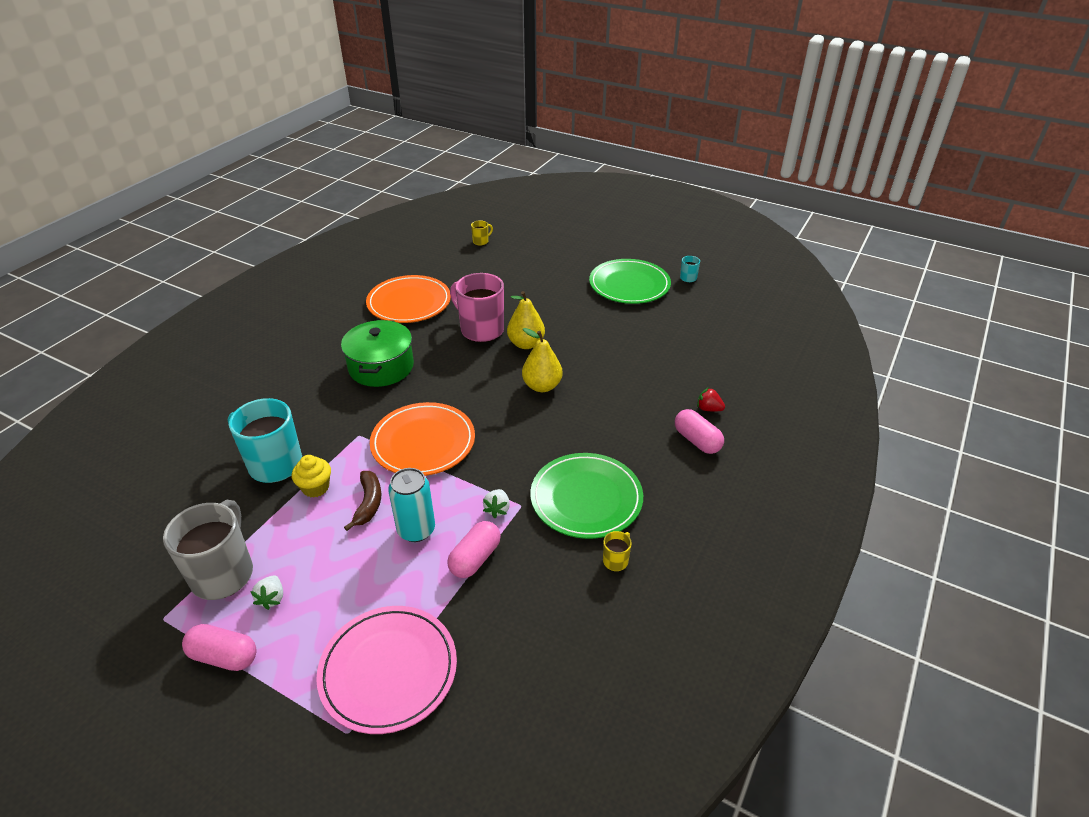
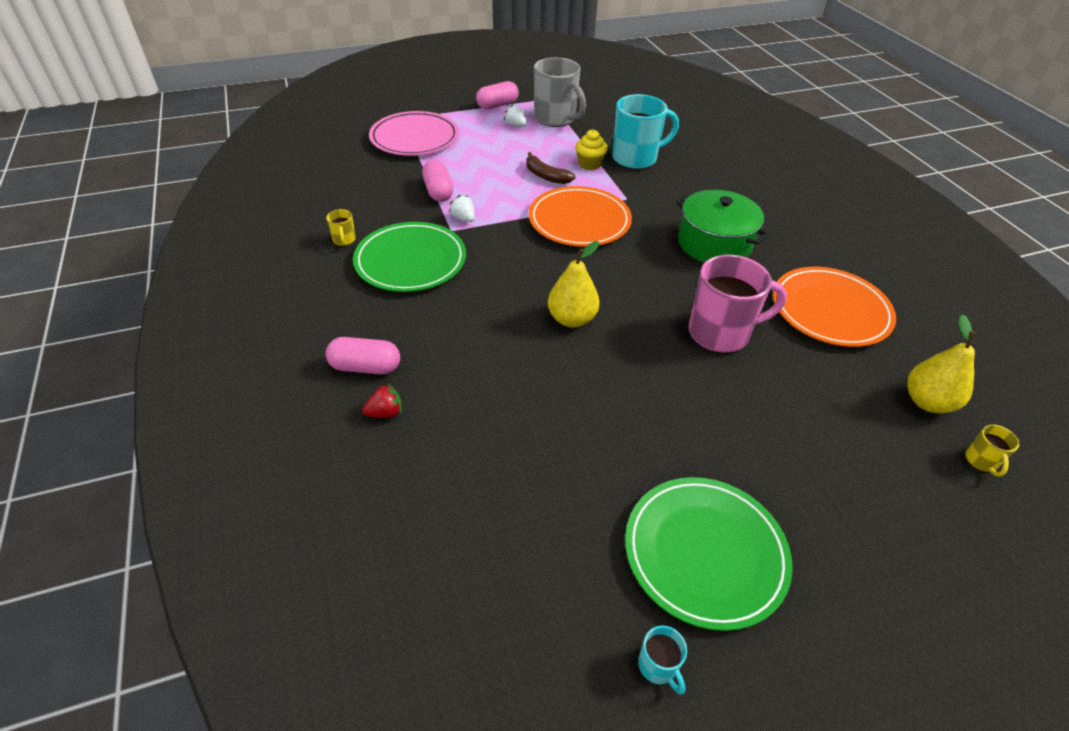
camera: 130 degrees right, 5 degrees up
(416, 530) = (495, 182): turquoise can -> none
(526, 344) = (657, 350): yellow pear -> yellow pear (927, 402)

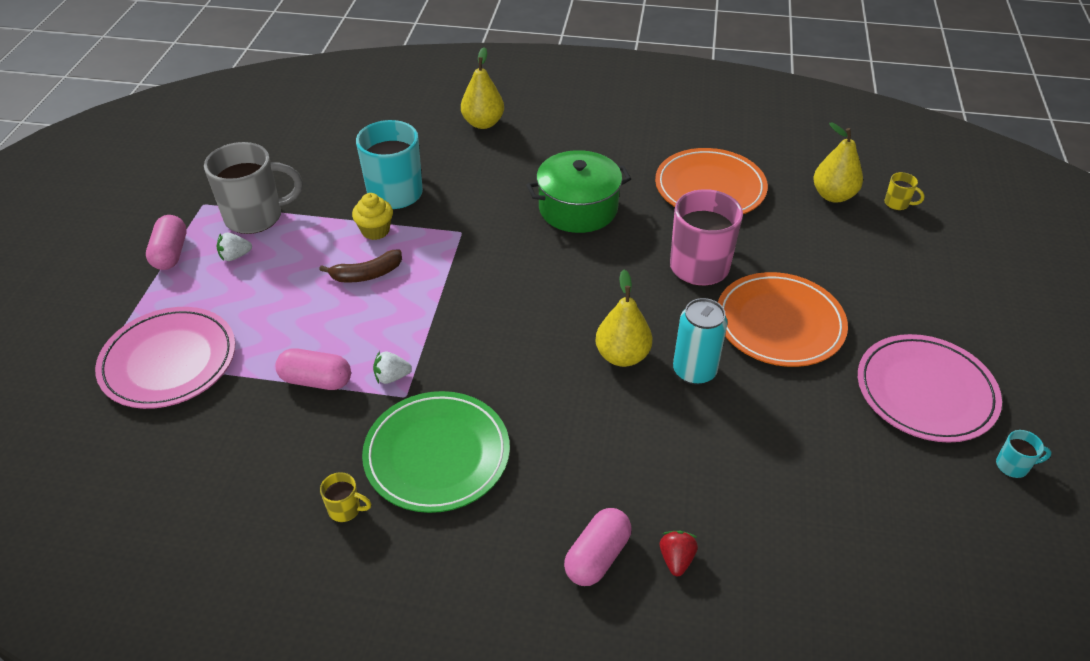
camera: 60 degrees left, 0 degrees up
(579, 221) = (471, 283): orange plate -> orange plate (779, 323)
(590, 366) = (694, 371): none -> turquoise can
(705, 553) = (925, 391): green plate -> pink plate
(755, 167) = (483, 123): none -> yellow pear

